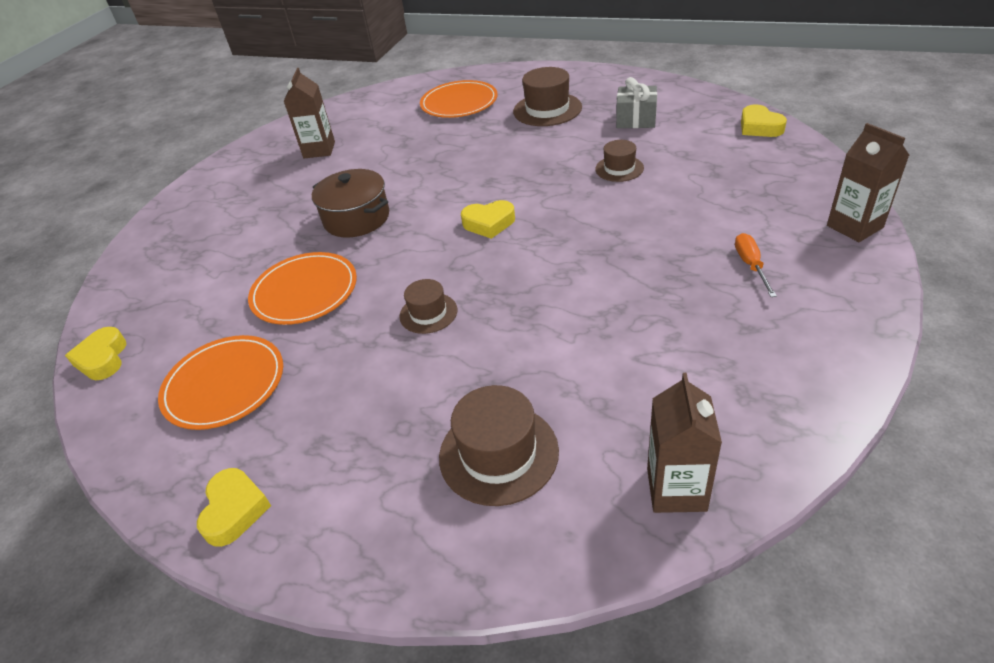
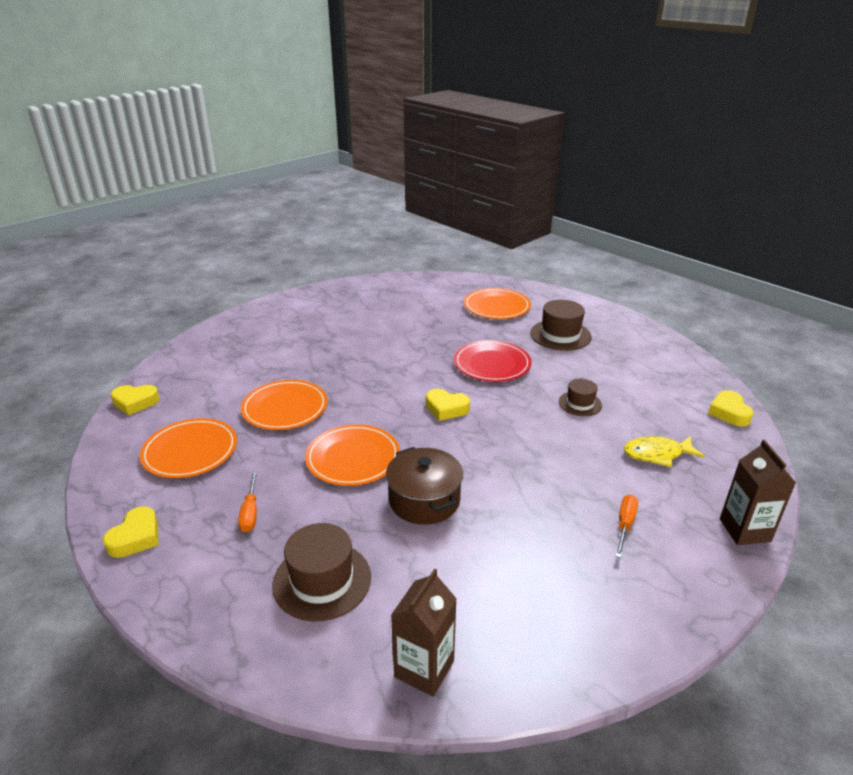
camera: 20 degrees right, 10 degrees down
(103, 359) = (135, 402): yellow heart -> yellow heart turned 105 degrees counterclockwise
(319, 150) = (370, 308): brown carton -> none
(356, 218) = (357, 368): brown pot -> brown pot (424, 500)
(356, 420) = (250, 512): none -> orange screwdriver
(428, 313) = (353, 458): brown hat -> orange plate
(500, 162) = (492, 364): none -> red plate
(636, 119) = (626, 368): grey gift -> none
(727, 189) = (657, 454): none -> yellow fish

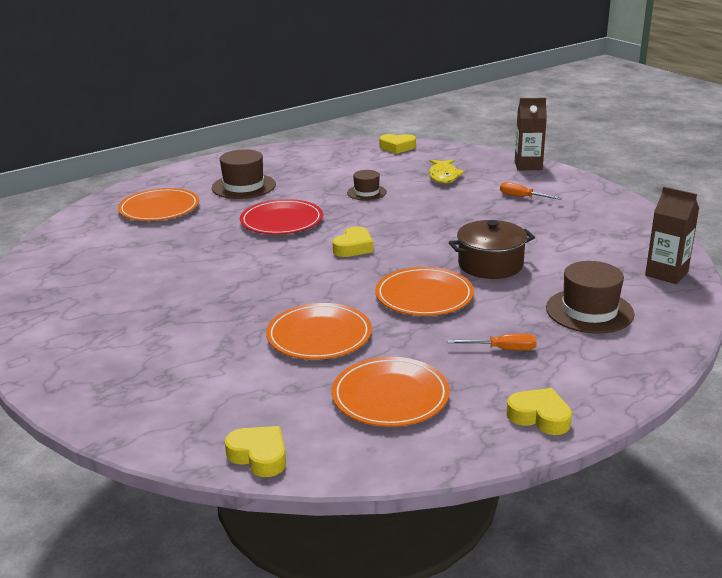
camera: 80 degrees left, 5 degrees down
(135, 402) = (259, 456): yellow heart -> yellow heart turned 60 degrees counterclockwise

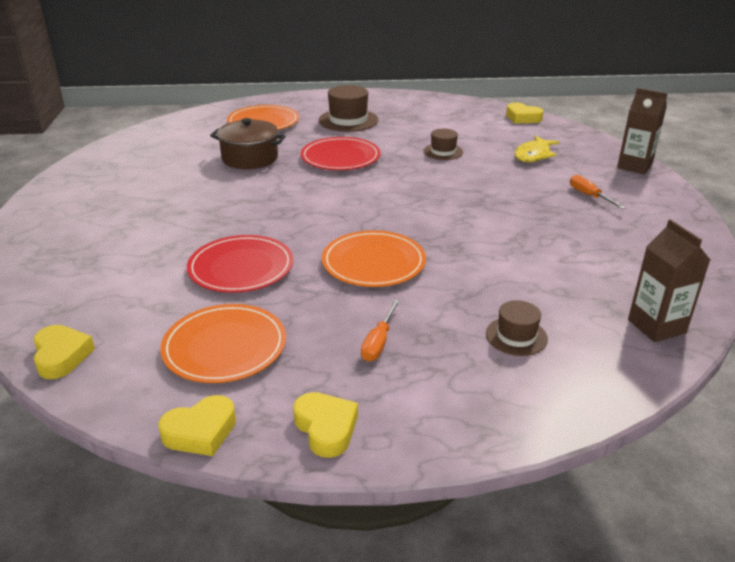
camera: 30 degrees right, 5 degrees up
(319, 335) = (241, 267): orange plate -> red plate
(353, 247) = (369, 198): yellow heart -> yellow heart (200, 432)
(490, 265) = (473, 253): brown pot -> brown pot (250, 158)
(502, 349) = (378, 342): orange screwdriver -> orange screwdriver turned 75 degrees clockwise
(589, 311) = (516, 336): brown hat -> brown hat, size x0.60

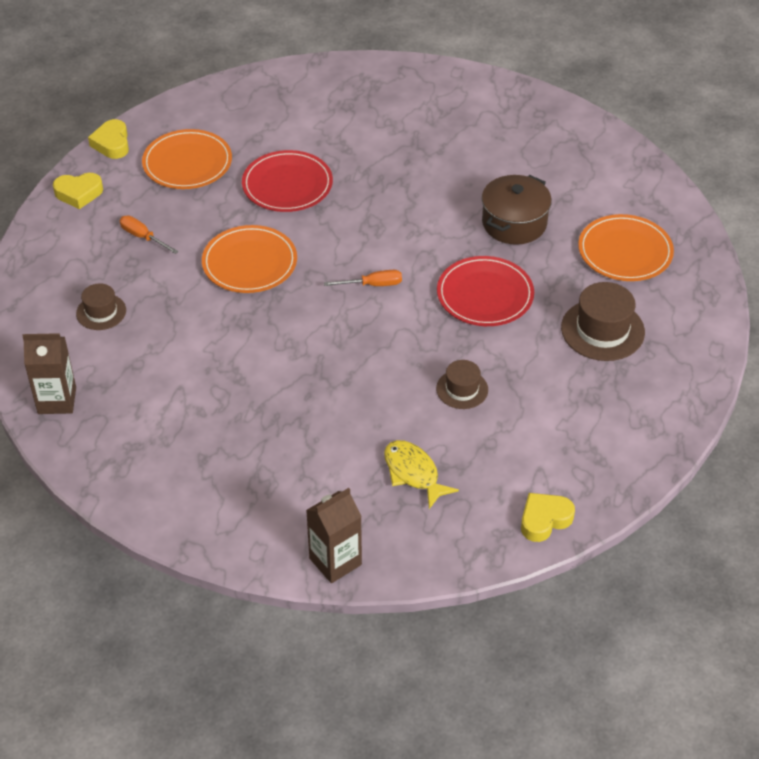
camera: 110 degrees right, 15 degrees up
(61, 356) = (224, 92): yellow heart -> none
(589, 196) = (285, 473): orange screwdriver -> orange screwdriver (373, 285)

